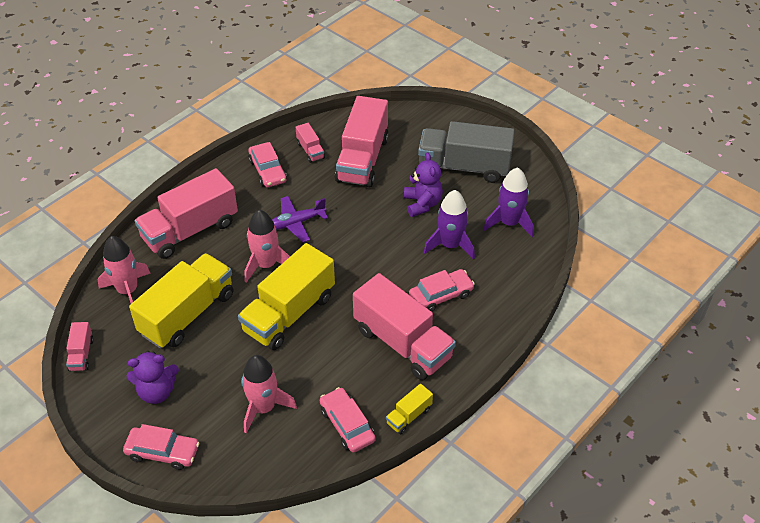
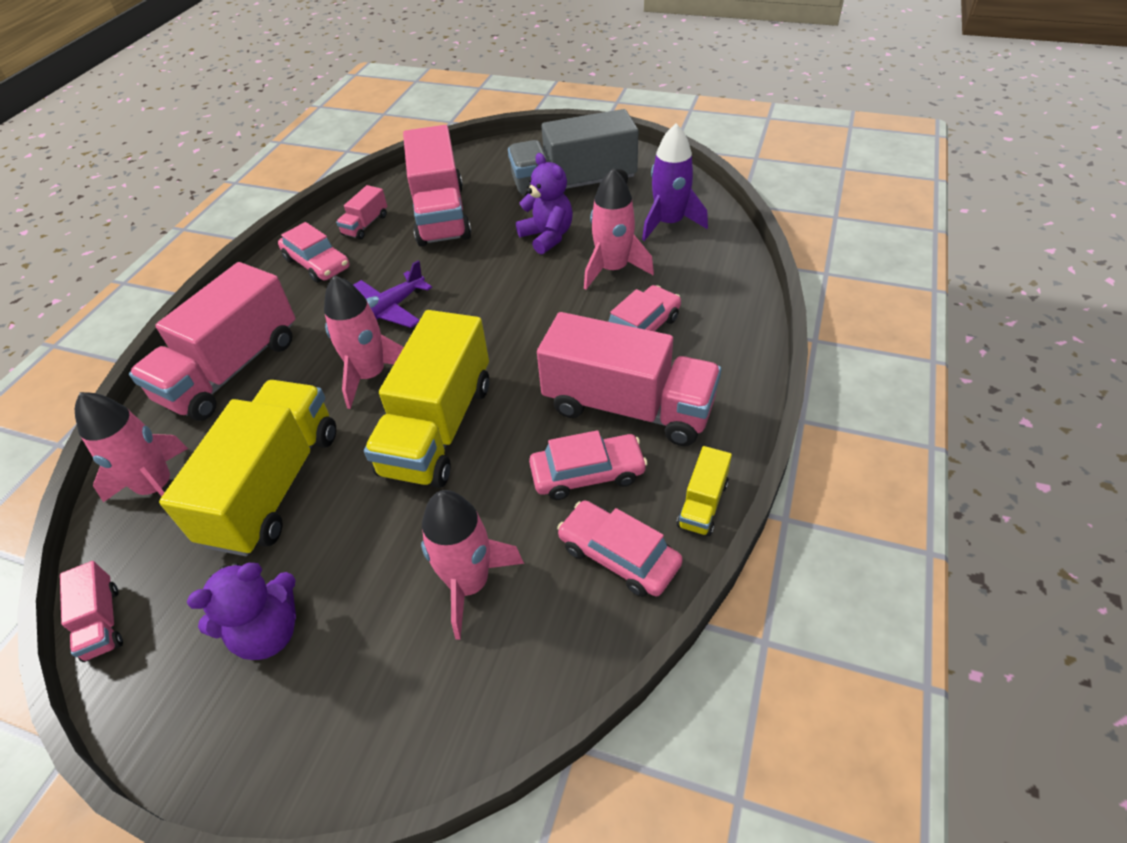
camera: 20 degrees left, 0 degrees up
(163, 452) = (322, 741): pink car -> pink car (587, 474)
(310, 150) = (365, 225): pink truck -> pink truck turned 75 degrees clockwise
(450, 245) = (613, 269): purple rocket -> pink rocket

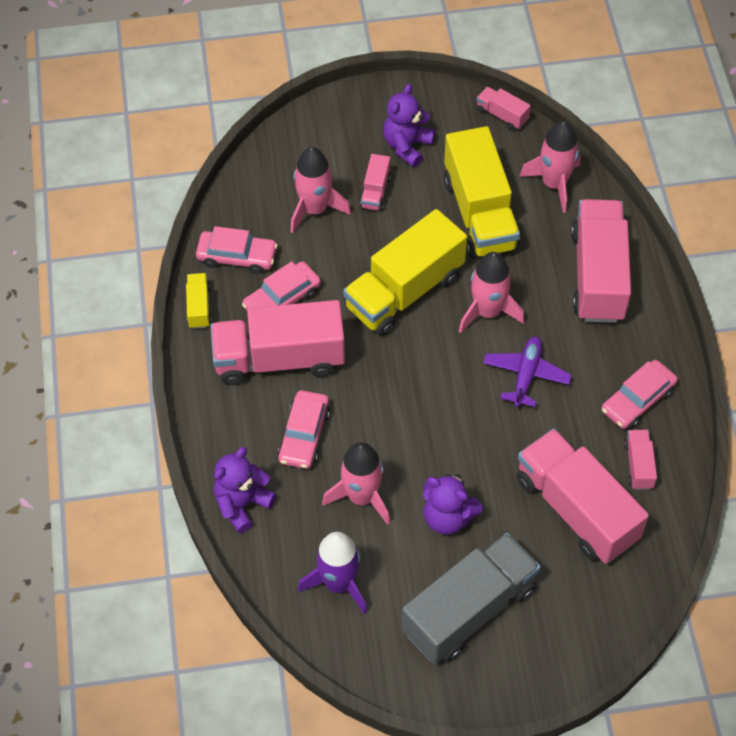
camera: 150 degrees right, 10 degrees up
(317, 263) = (637, 400): pink car -> pink car turned 60 degrees counterclockwise
(370, 574) = (375, 192): none -> pink truck
(438, 427) = (404, 291): yellow truck -> yellow truck turned 120 degrees counterclockwise
(732, 295) = (242, 504): none -> purple teddy bear

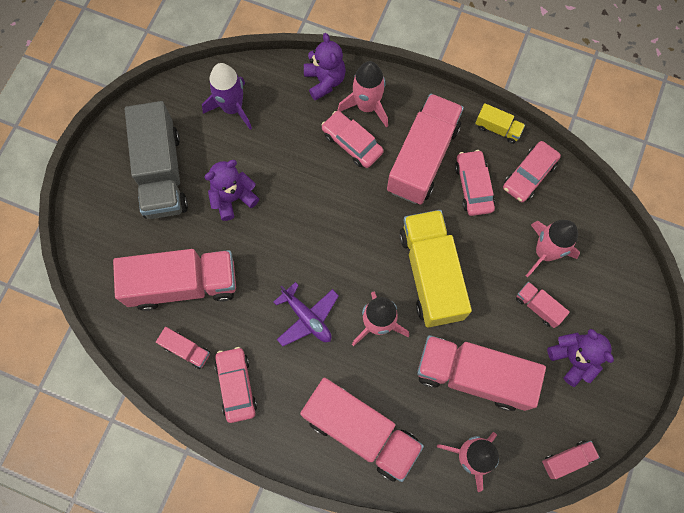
camera: 120 degrees right, 15 degrees up
(362, 496) = (283, 154): pink rocket -> pink rocket (367, 106)
(479, 213) = (473, 375): yellow truck -> pink truck

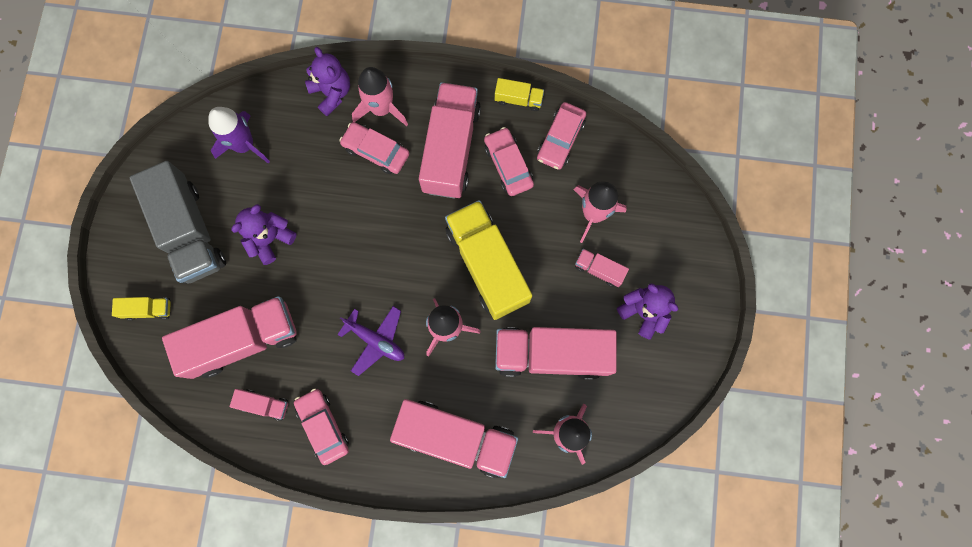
camera: 15 degrees left, 5 degrees up
(104, 234) = (148, 309): none -> yellow truck
(567, 459) = (659, 410): pink truck -> none

